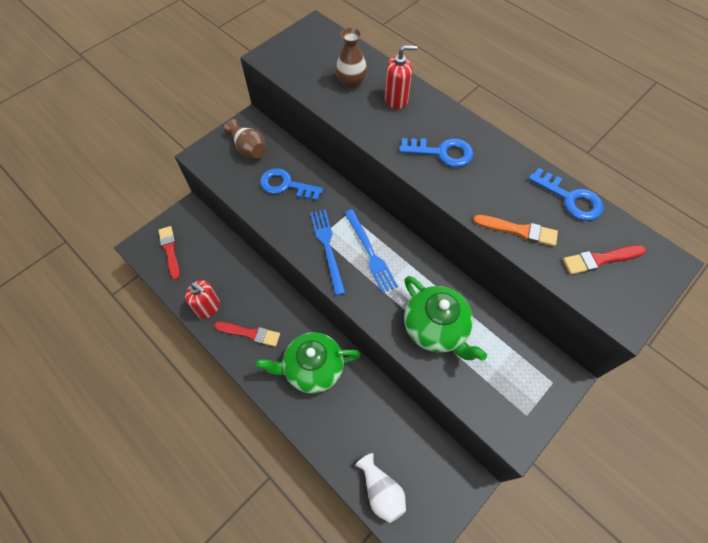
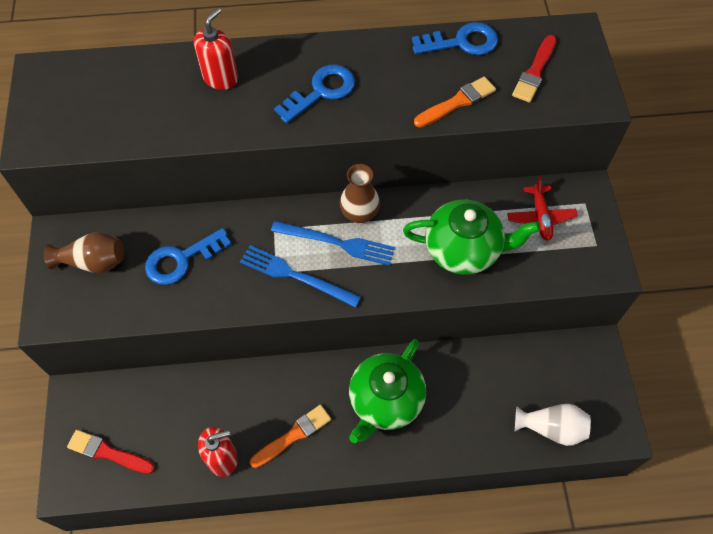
camera: 50 degrees left, 0 degrees up
(250, 333) = (293, 435): red brush -> orange brush
(351, 82) = (155, 97): brown vase -> brown vase (359, 213)
(510, 360) = (540, 217): none -> red plane

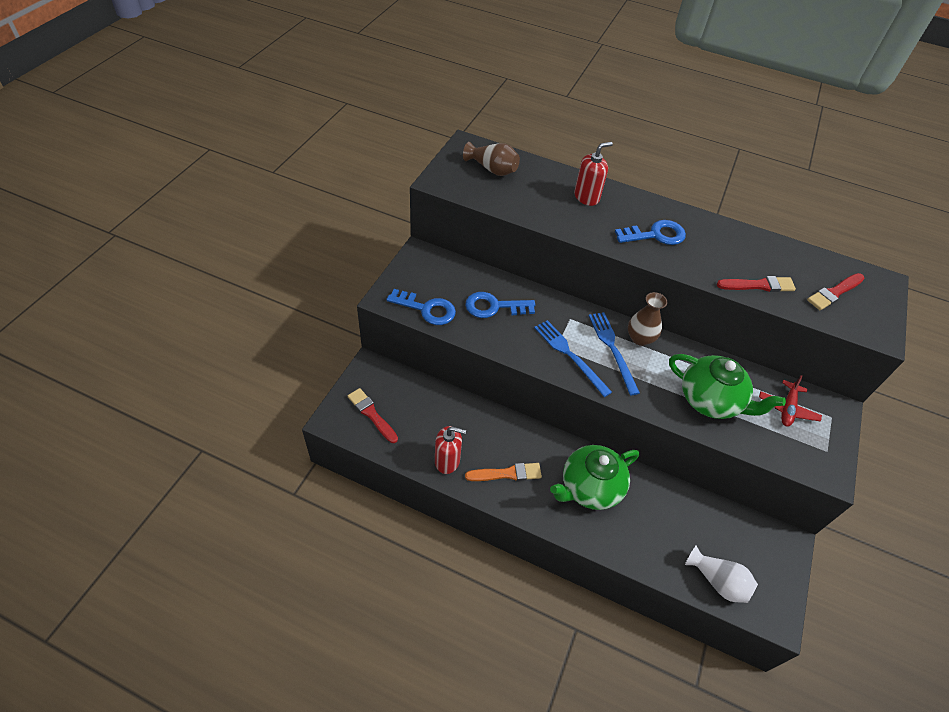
camera: 25 degrees right, 10 degrees down
(94, 262) = (434, 280): brown vase -> brown vase (492, 169)
(337, 243) = (612, 349): blue fork -> blue fork turned 150 degrees counterclockwise
(457, 102) = (758, 285): orange brush -> red brush
(462, 42) = (782, 249): blue key -> blue key (427, 309)

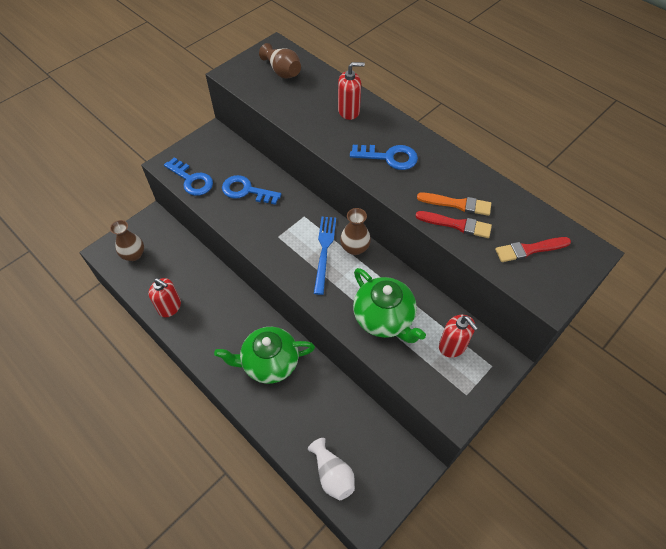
camera: 25 degrees right, 5 degrees up
(371, 414) = (134, 255): red brush -> brown vase
(507, 473) = (209, 331): orange brush -> orange brush (457, 204)
(569, 355) = (284, 246): blue fork -> none
(787, 408) = (452, 346): red plane -> red soap dispenser

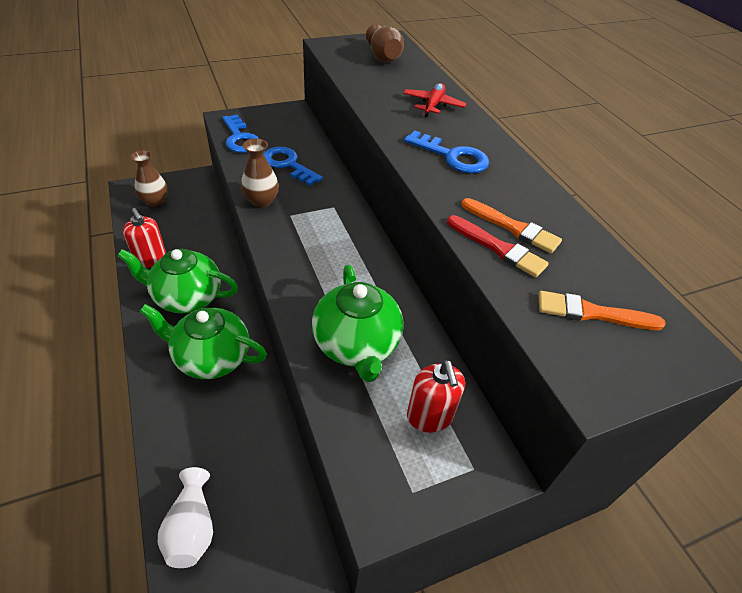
camera: 20 degrees right, 10 degrees down
(220, 326) = (187, 297): none -> green teapot
(324, 251) = (332, 247): blue fork -> none
(349, 111) = (433, 105): red soap dispenser -> red plane
(354, 248) = (370, 257): brown vase -> brown vase (261, 201)
(529, 249) = (592, 313): red brush -> orange brush

